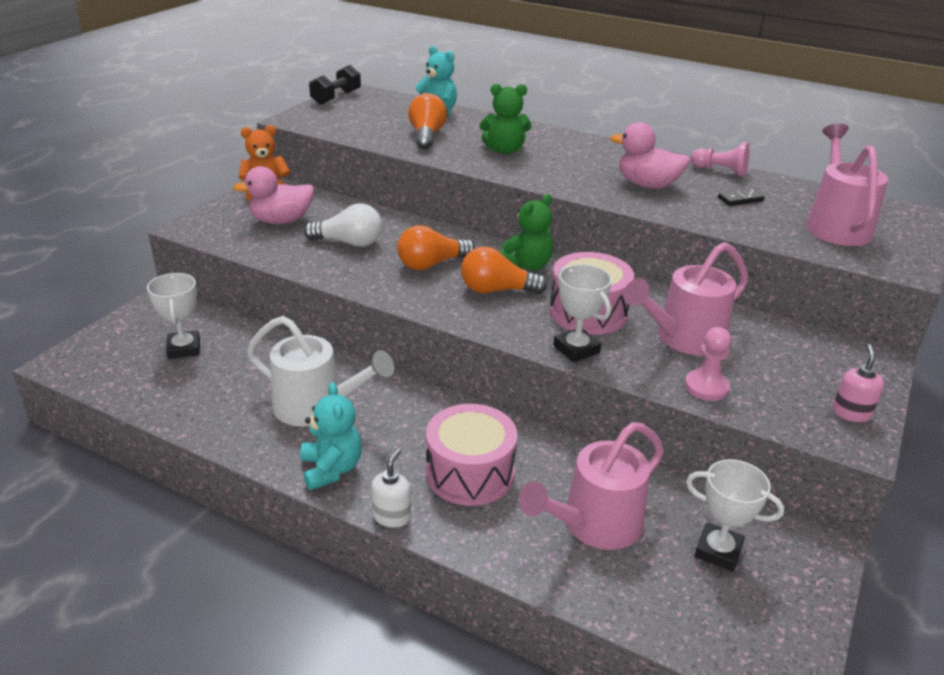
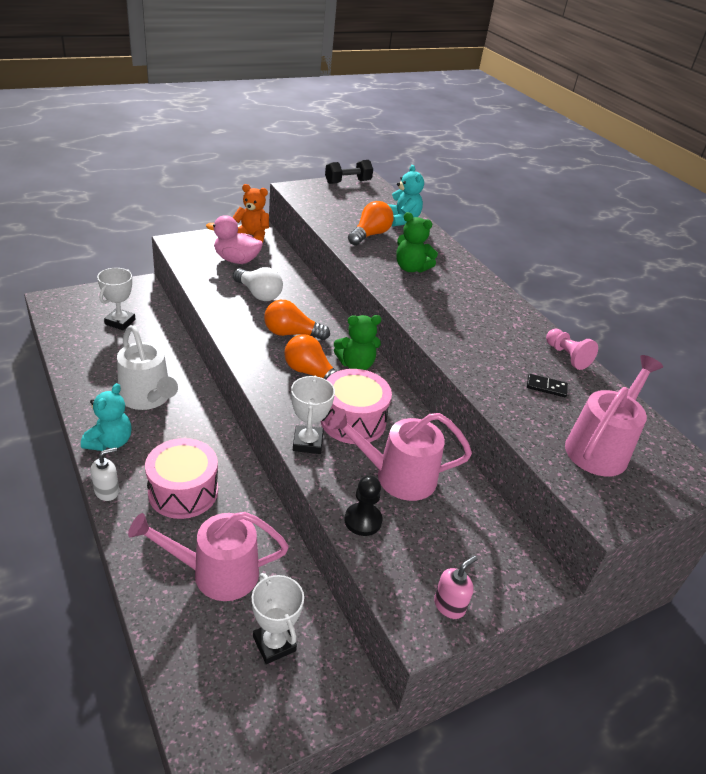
camera: 30 degrees right, 5 degrees up
(647, 185) = (483, 341): pink duck -> none
(706, 387) = (363, 520): pink pawn -> black pawn

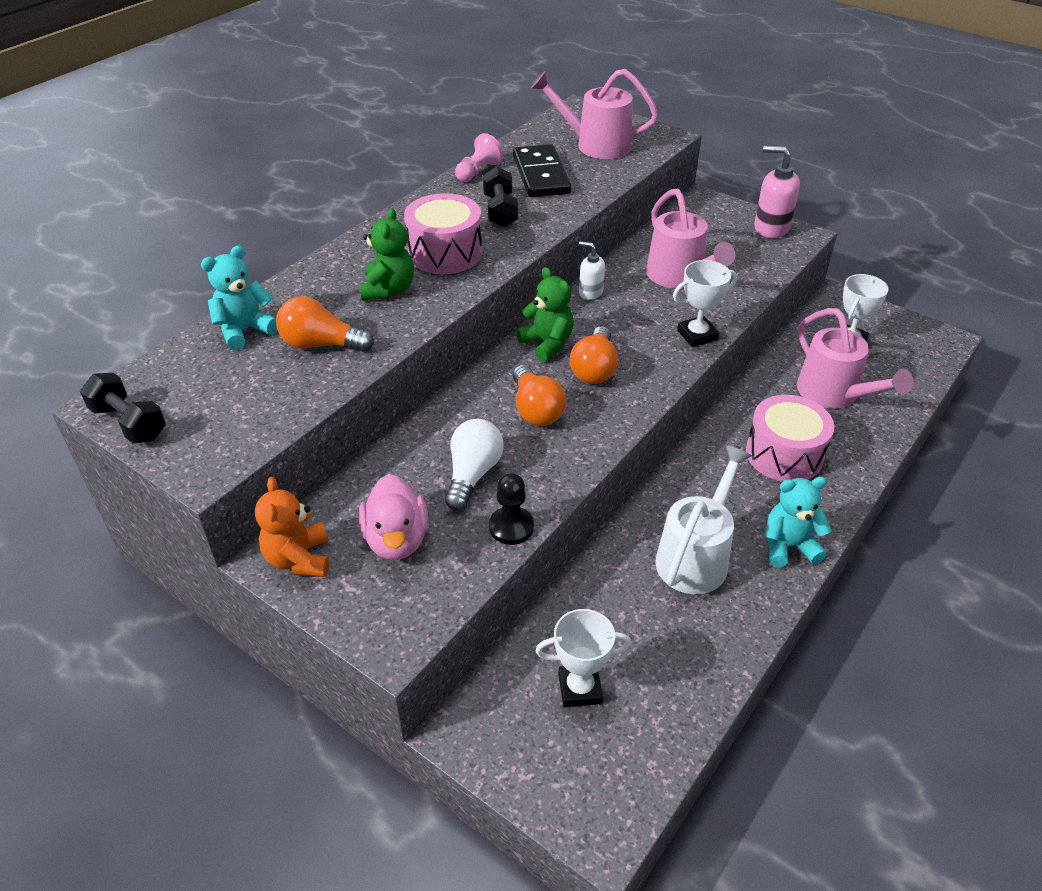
camera: 110 degrees left, 5 degrees up
(107, 491) = (843, 507): white soap dispenser -> white soap dispenser (590, 292)
(353, 420) = (637, 319): pink drum -> pink drum (445, 253)
(363, 520) = (746, 280): black pawn -> black pawn (511, 527)
(449, 605) = (771, 228): pink soap dispenser -> pink soap dispenser, size x1.66
(490, 343) = (500, 211): none -> black dumbbell
(546, 387) = (541, 175): black domino -> black domino, size x2.22

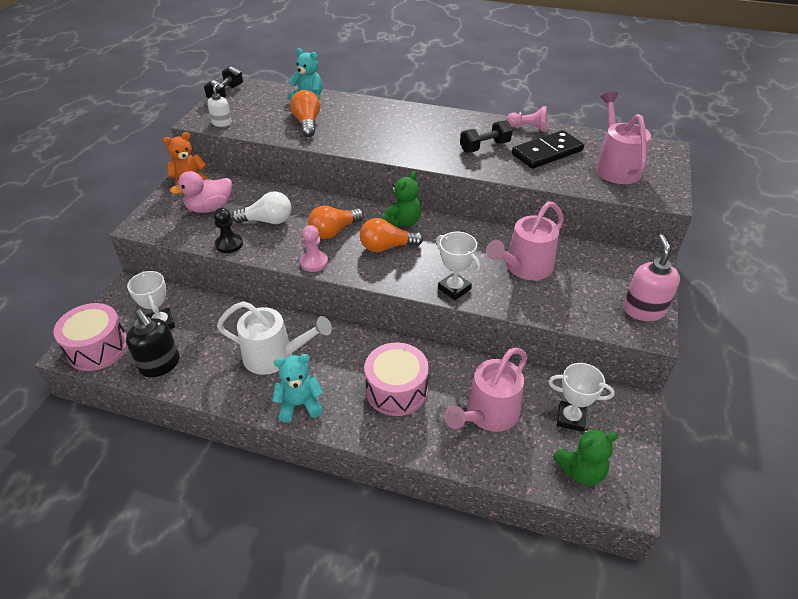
camera: 70 degrees right, 0 degrees up
(388, 289) = (369, 129): green teddy bear -> green teddy bear (581, 471)
(445, 253) = (420, 138): pink drum -> pink drum (98, 348)
(590, 292) = (473, 228): white soap dispenser -> white soap dispenser (222, 123)
(597, 442) = (314, 262): none -> pink pawn
(674, 697) = (160, 364): none -> black soap dispenser
(788, 546) = (299, 404): turquoise teddy bear -> turquoise teddy bear turned 75 degrees counterclockwise

